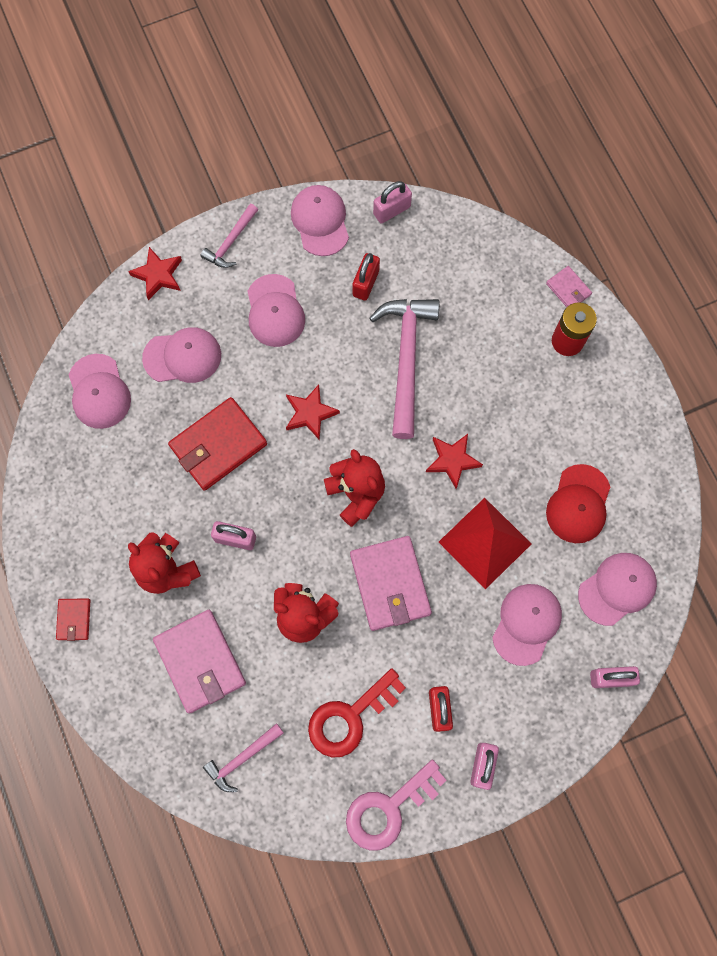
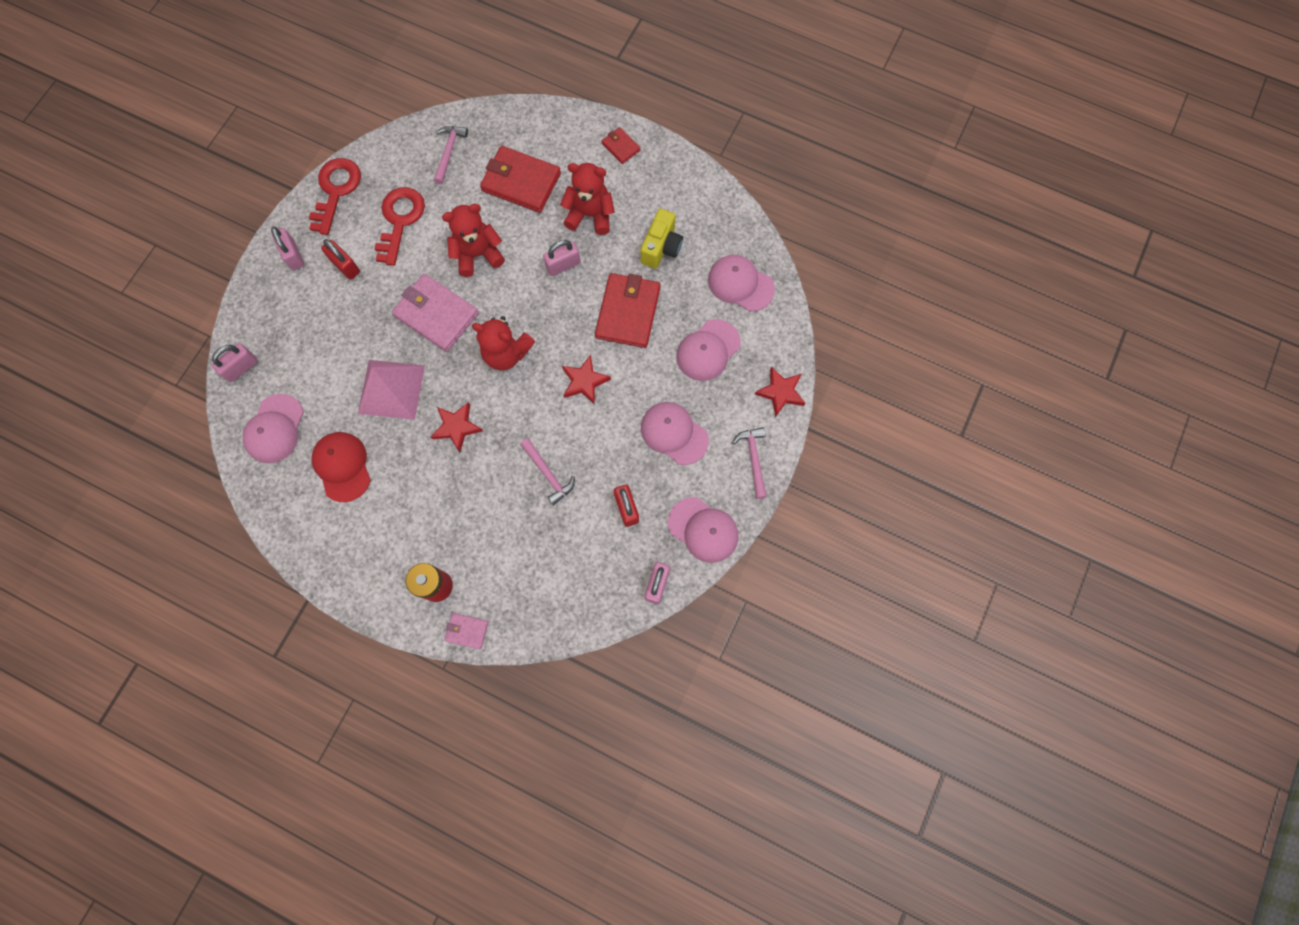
camera: 140 degrees right, 0 degrees up
(133, 482) = (661, 247): none -> yellow camera
(200, 661) = (521, 182): pink wallet -> red wallet
(388, 809) = (336, 191): pink key -> red key
(406, 359) = (548, 474): pink hammer -> pink hammer, size x0.53
(484, 542) = (391, 389): red pyramid -> pink pyramid
(526, 624) = (324, 359): pink cap -> none

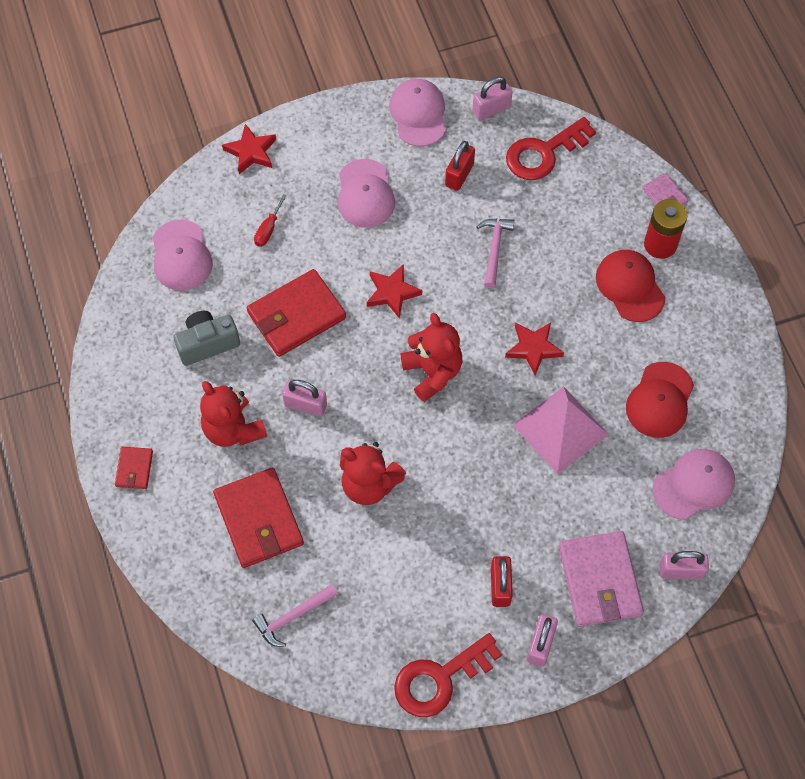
camera: 135 degrees left, 10 degrees down
(400, 220) = (407, 586): red key -> red key (543, 153)
(431, 532) = (630, 286): none -> red cap
(436, 314) = (460, 461): pink wallet -> pink wallet (599, 580)
(661, 247) = (207, 344): yellow camera -> grey camera
(708, 350) = (268, 229): pink cap -> red screwdriver
(754, 459) = (326, 126): pink hammer -> none

